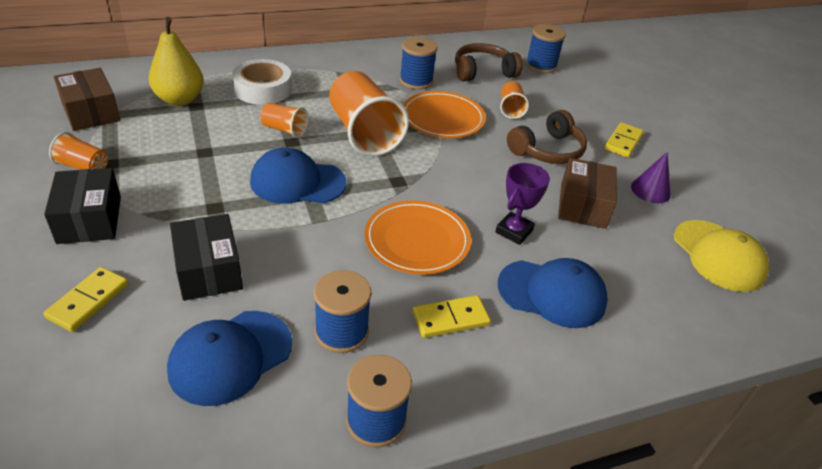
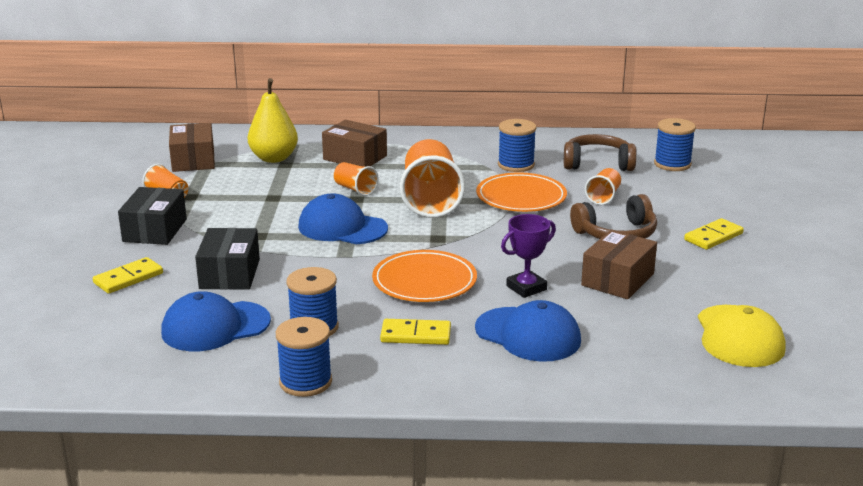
camera: 25 degrees right, 15 degrees down
(263, 89) = (355, 158): white tape -> brown box
(650, 190) = (708, 278): purple cone -> none

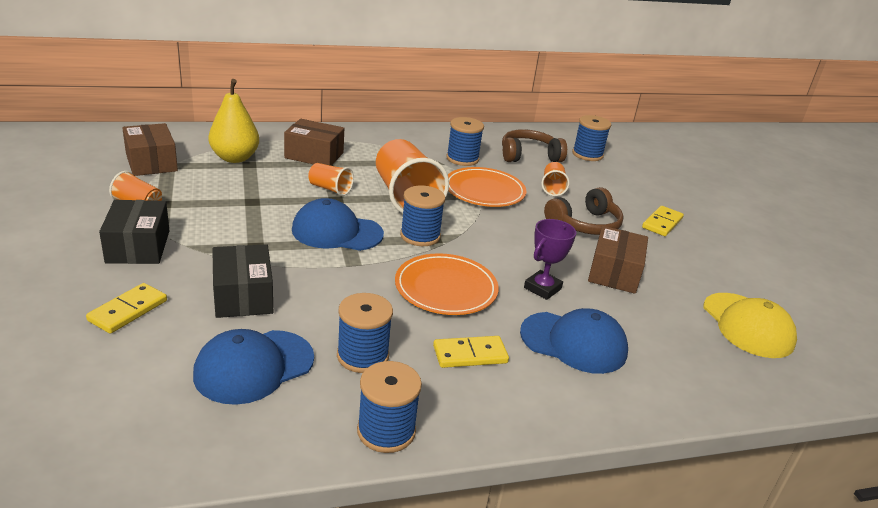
camera: 20 degrees left, 5 degrees up
(425, 235) = (420, 236): none -> blue spool

